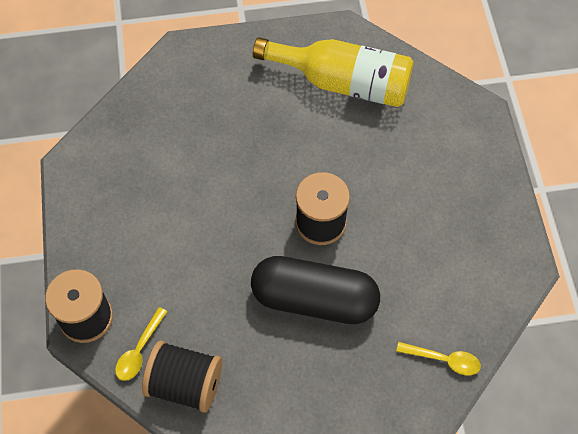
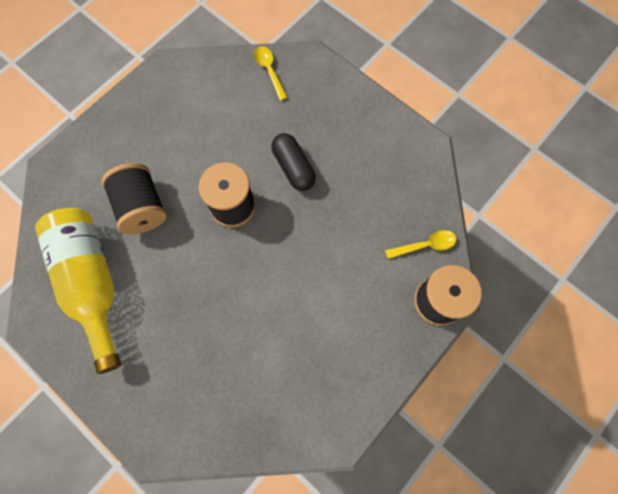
camera: 130 degrees left, 10 degrees up
(185, 384) = (418, 198): black spool -> black spool (142, 207)
(314, 299) = (293, 167): black capsule -> black capsule, size x0.59

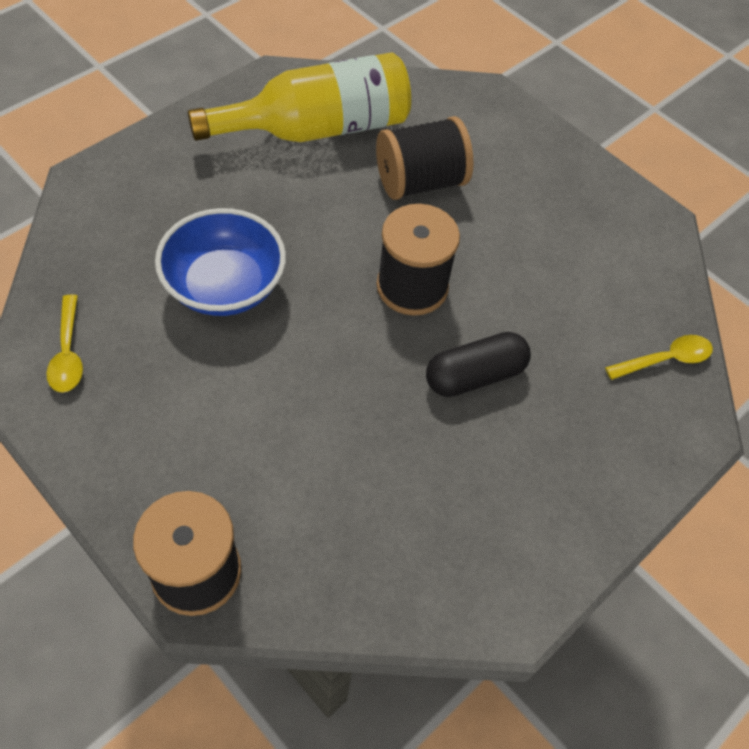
camera: 90 degrees right, 15 degrees down
(245, 323) = (225, 286): none -> blue bowl
(425, 245) = (305, 569): yellow spoon -> yellow spoon (68, 353)

